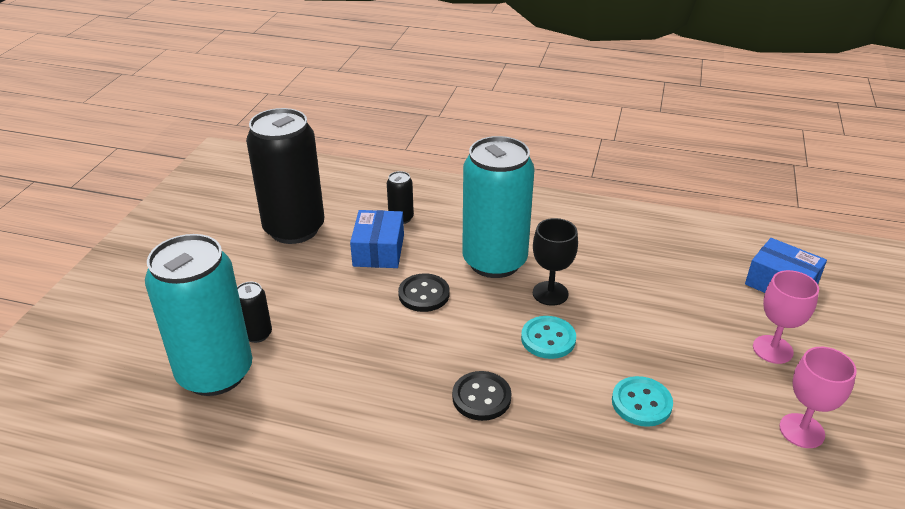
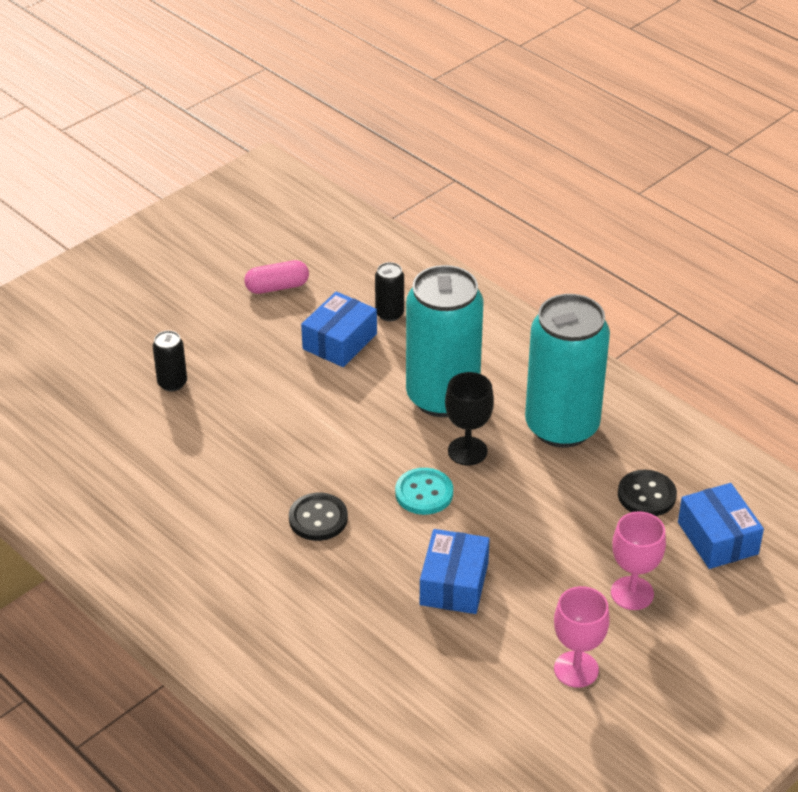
camera: 30 degrees right, 5 degrees up
(215, 373) = (116, 405): turquoise can -> turquoise can (562, 427)
(294, 229) = (277, 287): black can -> pink capsule
(424, 294) = (346, 404): black button -> black button (646, 495)
(641, 403) = (454, 584): turquoise button -> blue box

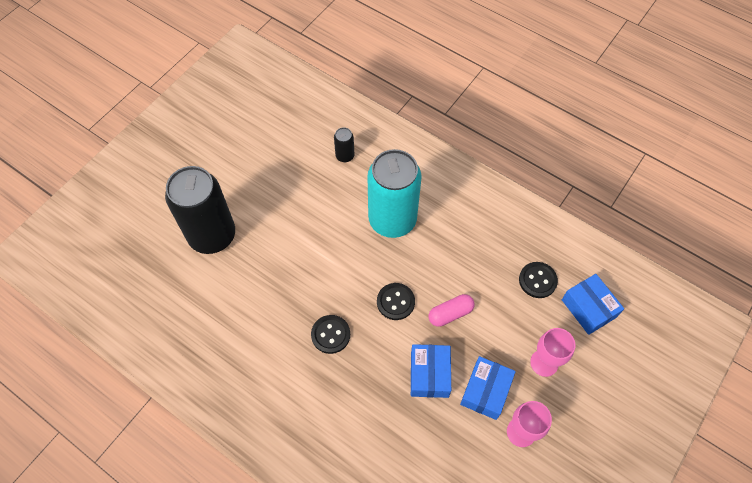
camera: 10 degrees left, 20 degrees up
(172, 383) = (212, 235): black can -> black can, size x2.43
(277, 287) = (267, 144): pink capsule -> pink capsule (450, 313)
(339, 341) = (316, 184): blue box -> blue box (485, 391)
(424, 493) = (395, 302): turquoise button -> black button
(467, 451) = (417, 262): black goblet -> none
(562, 427) = (473, 232): turquoise can -> none

